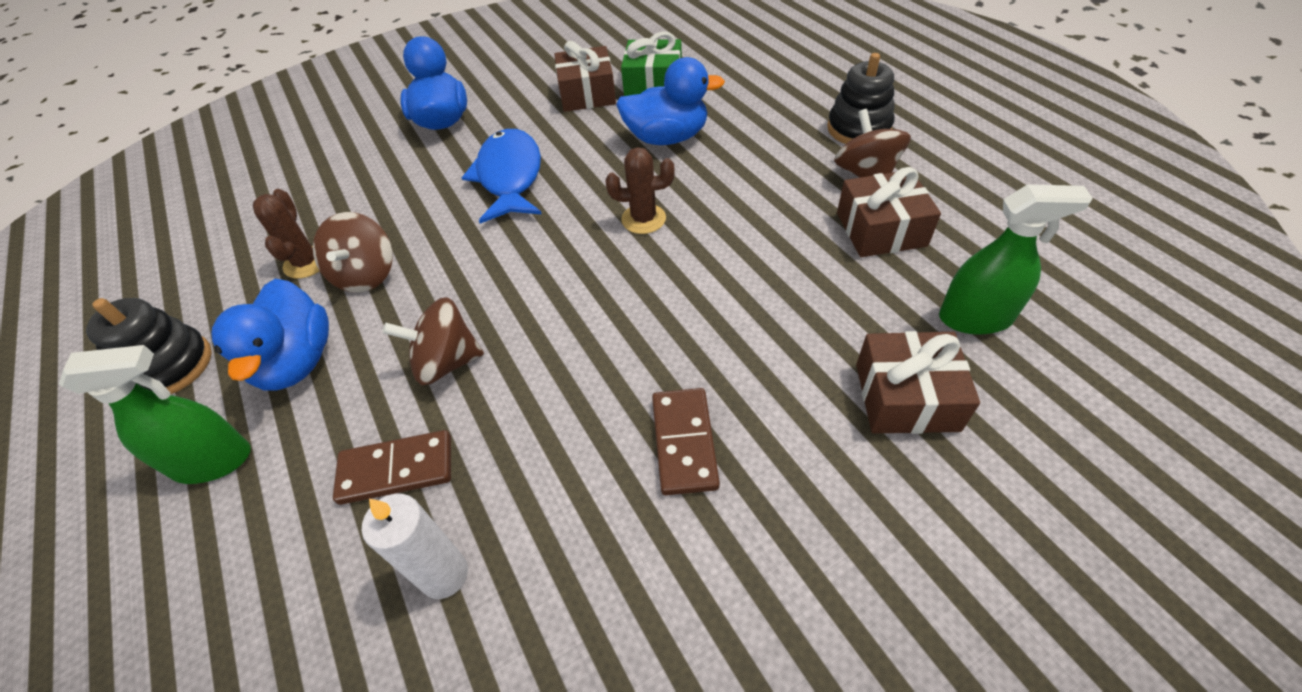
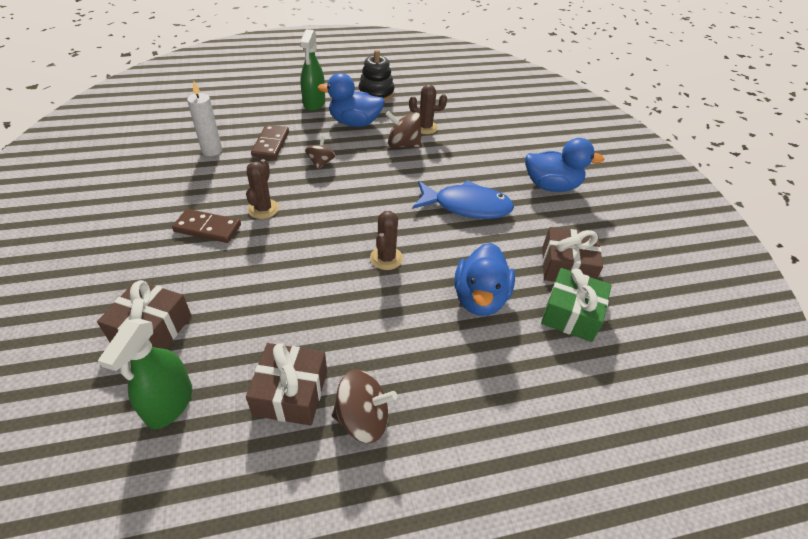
camera: 100 degrees right, 5 degrees down
(446, 362) = (321, 163): brown spinning top -> brown spinning top, size x0.66
(603, 388) = (263, 209): none -> brown cactus
(858, 128) = (434, 451): black stacking toy -> none

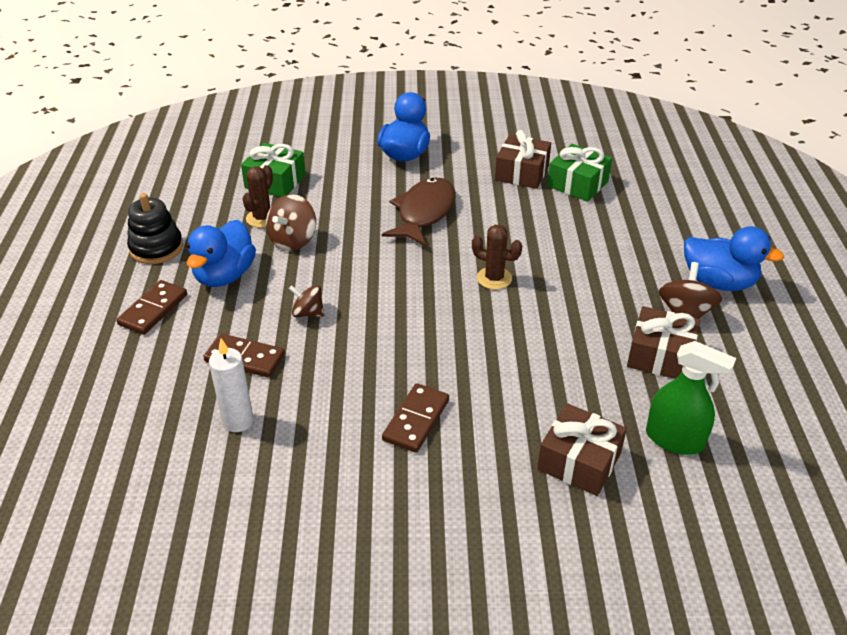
camera: 75 degrees left, 5 degrees down
(263, 209) = (390, 368): brown cactus -> none
(314, 103) = (153, 310): green spray bottle -> brown domino
(467, 206) = (424, 213): blue fish -> brown fish
(474, 126) = (275, 181): none -> green gift
(480, 298) = (555, 228): blue duck -> blue duck (718, 282)

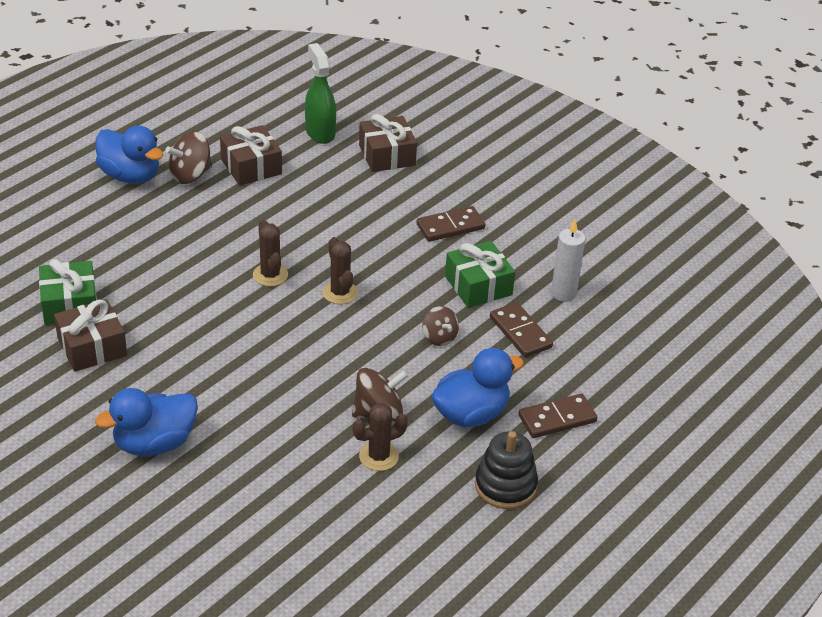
camera: 140 degrees left, 0 degrees up
(275, 181) = (318, 496): green gift -> green gift (478, 285)
(424, 213) = (236, 364): brown fish -> none
(426, 298) = (340, 293): none -> brown cactus
(718, 282) = (130, 176): blue duck -> blue duck turned 150 degrees clockwise

